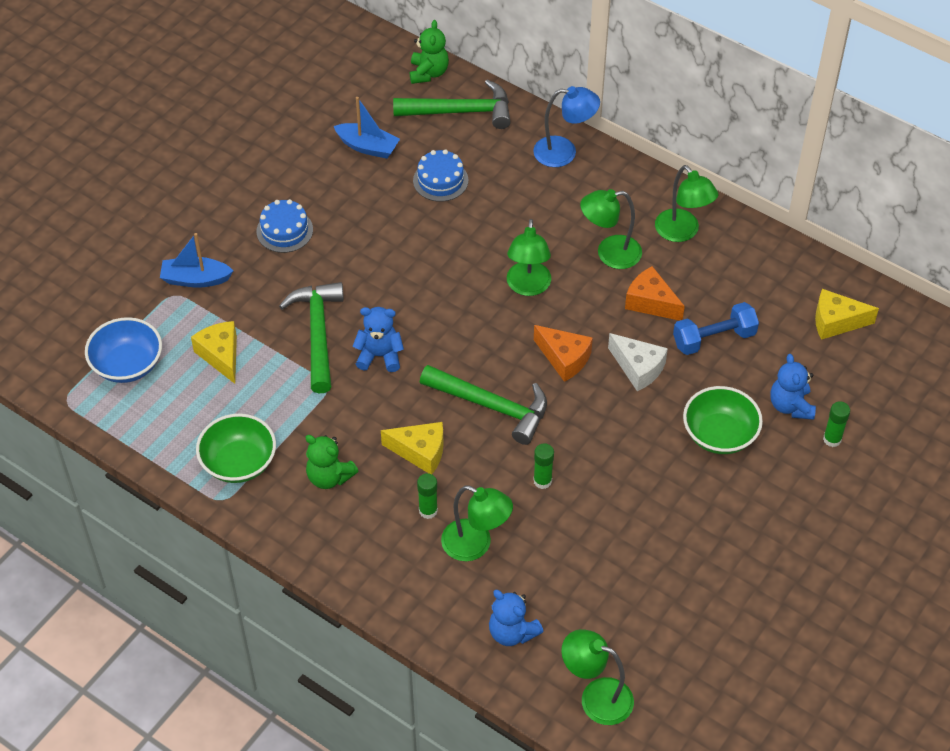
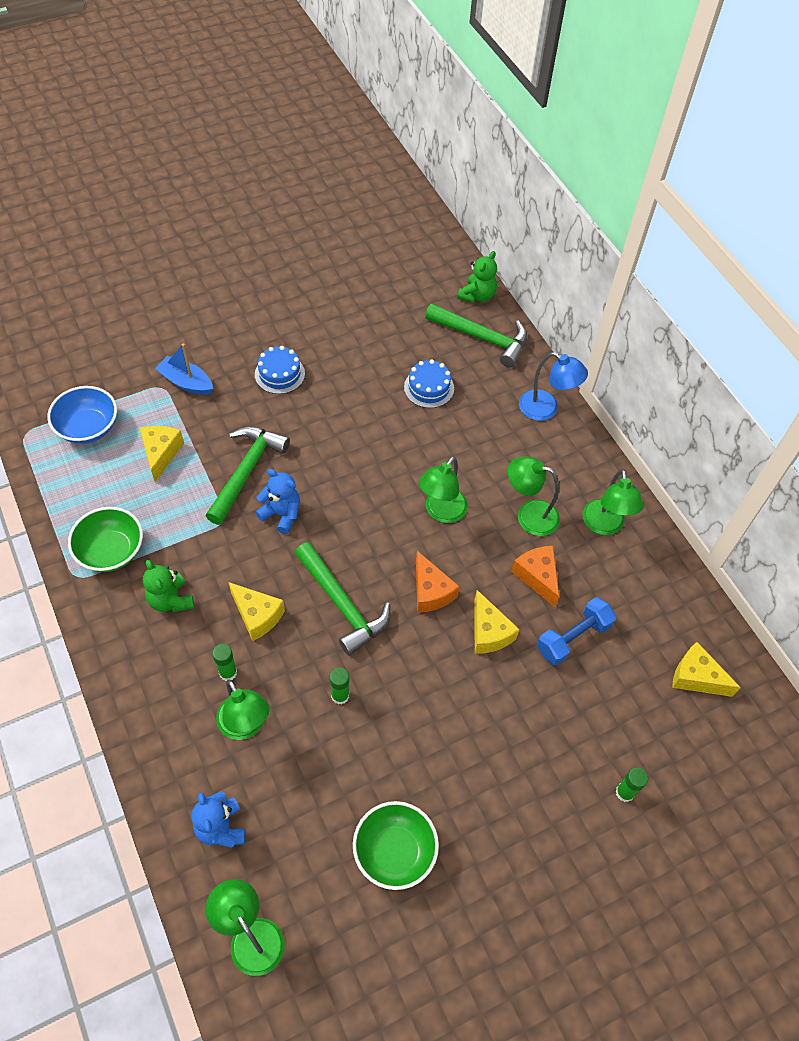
camera: 25 degrees right, 5 degrees up
(367, 147) = (389, 335): blue boat -> none
(638, 368) = (489, 632): white cheese -> yellow cheese
(714, 339) = (573, 638): blue dumbbell -> blue dumbbell turned 45 degrees counterclockwise
(719, 434) = (522, 733): green bowl -> green bowl (394, 851)
(790, 406) = (605, 738): blue teddy bear -> none

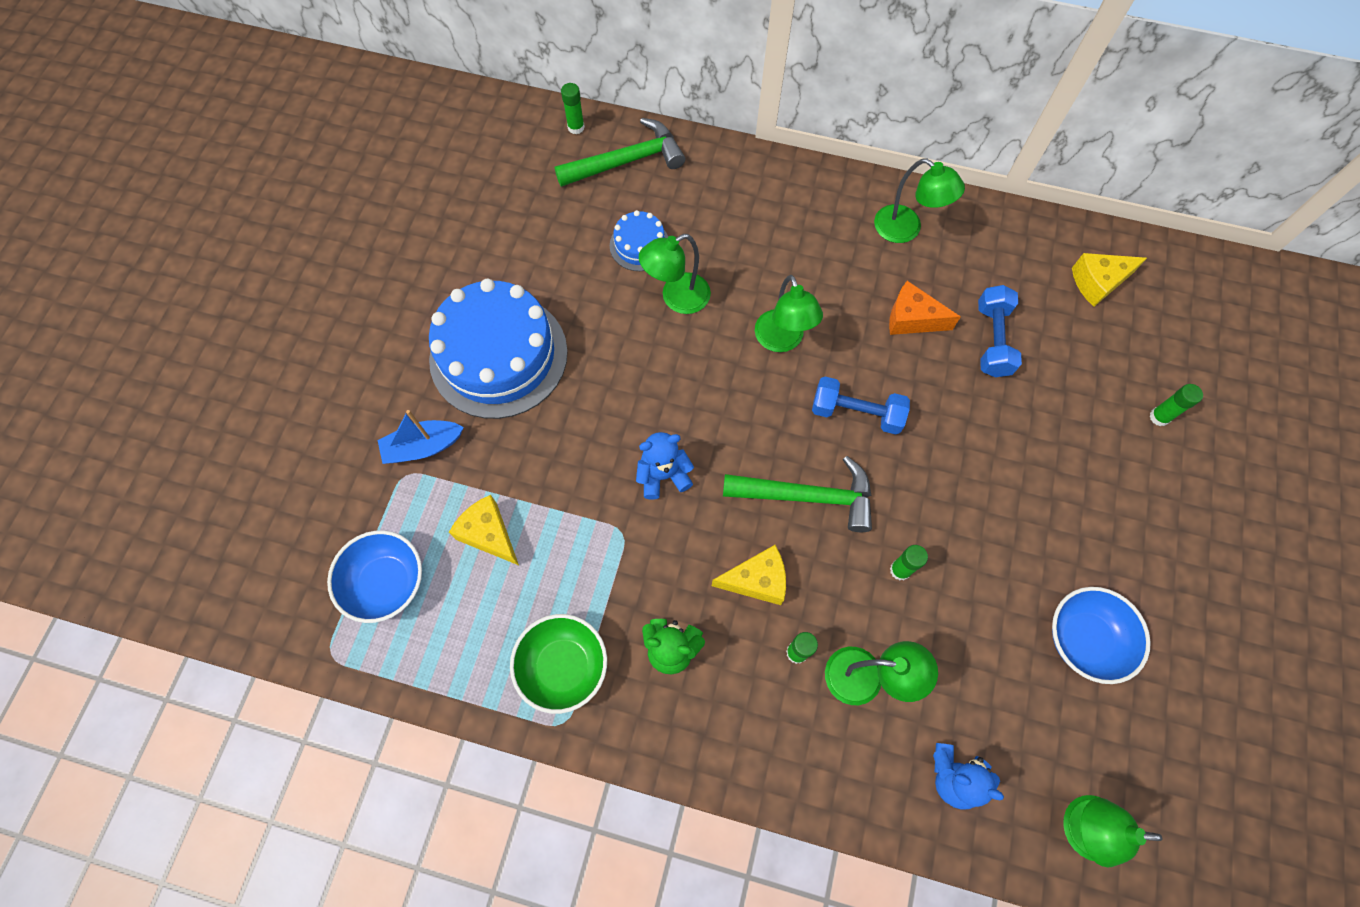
camera: 45 degrees left, 10 degrees up
(246, 471) = (585, 470): green hammer -> none
(279, 374) = (498, 355): blue cake -> blue cake, size x2.15
(394, 851) = (1084, 639): green bowl -> blue bowl
(431, 591) = (856, 413): orange cheese -> blue dumbbell
(477, 296) = (576, 127): green teddy bear -> green glue stick
(489, 632) = (935, 399): yellow cheese -> none
(529, 515) = (846, 276): green lamp -> green lamp (676, 298)
(546, 409) = (750, 176): blue lamp -> none

